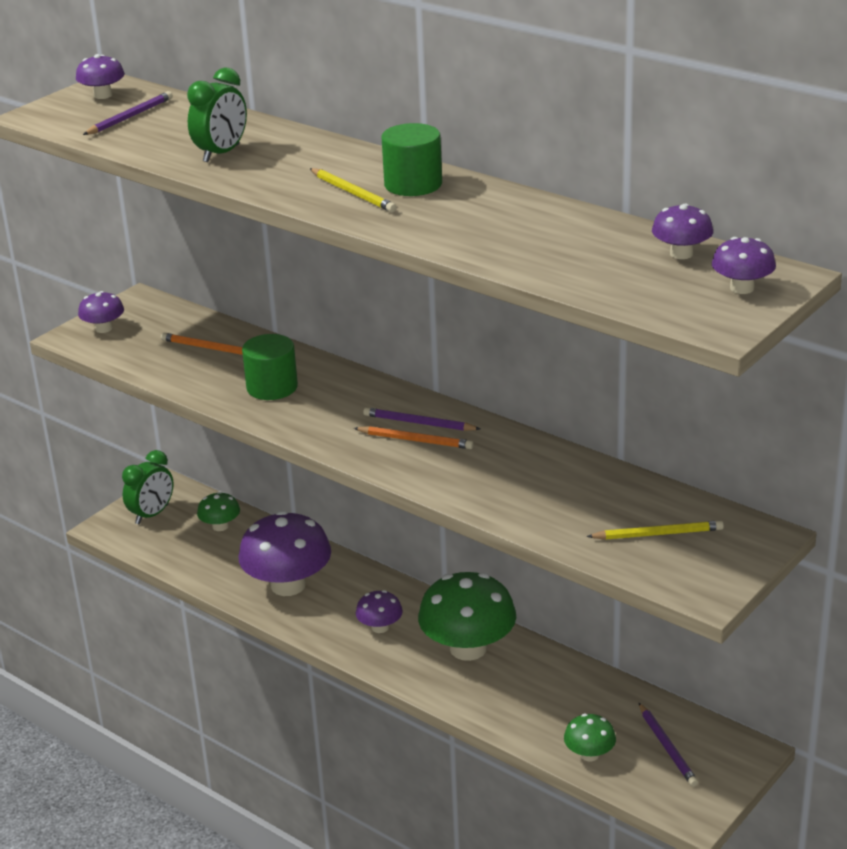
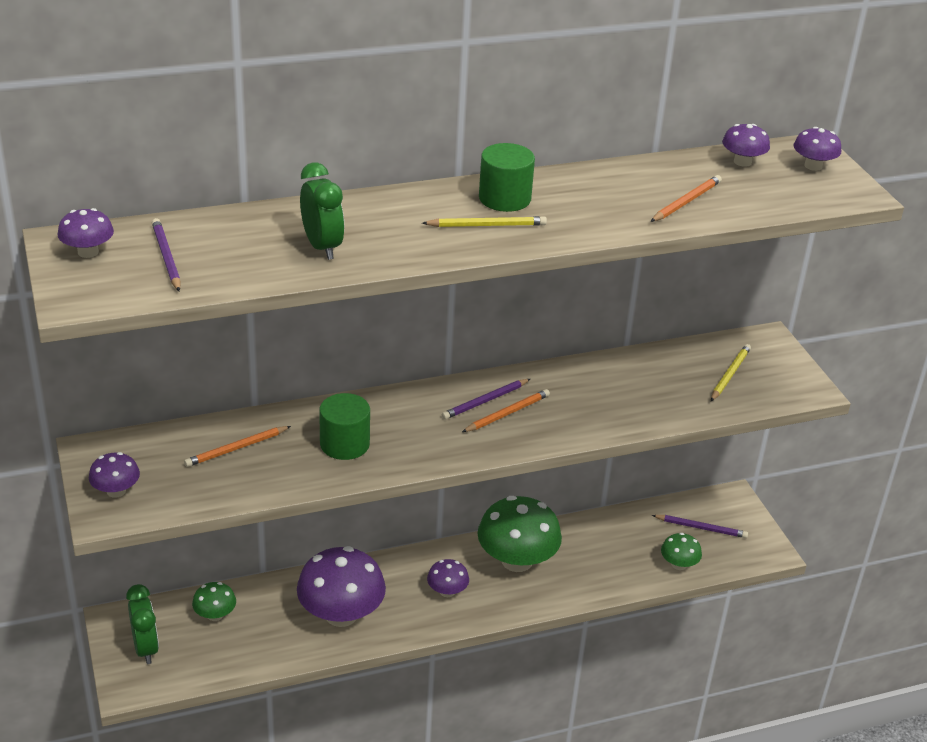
camera: 60 degrees left, 5 degrees up
(543, 253) = (686, 202): none -> orange pencil

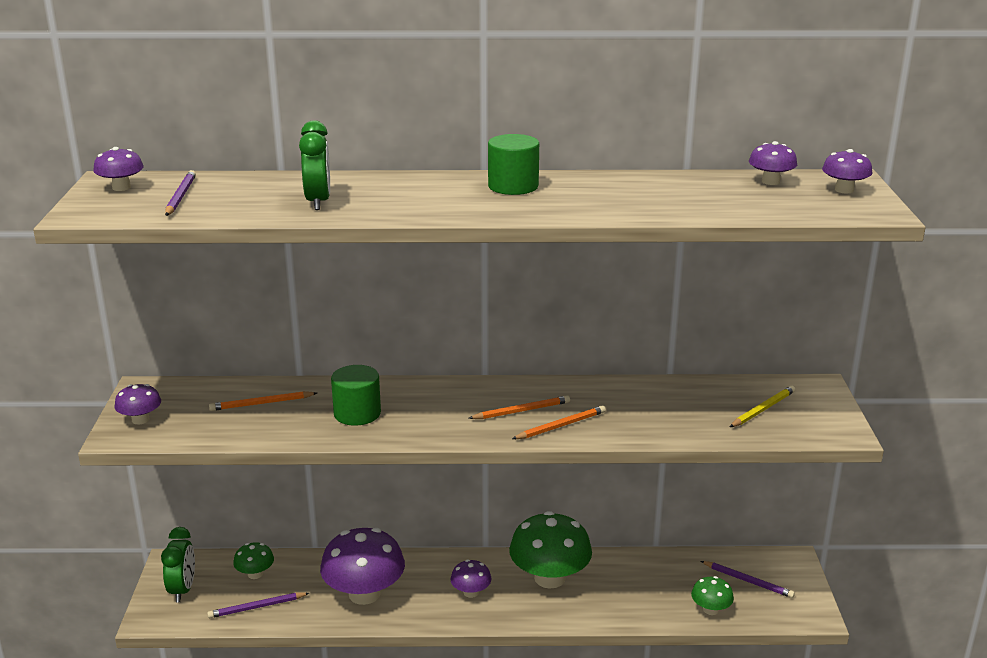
camera: 20 degrees right, 10 degrees down
(485, 401) = (506, 399): purple pencil -> purple pencil (257, 607)
(486, 225) = (480, 201): yellow pencil -> none
(686, 202) = (690, 203): orange pencil -> orange pencil (560, 426)

